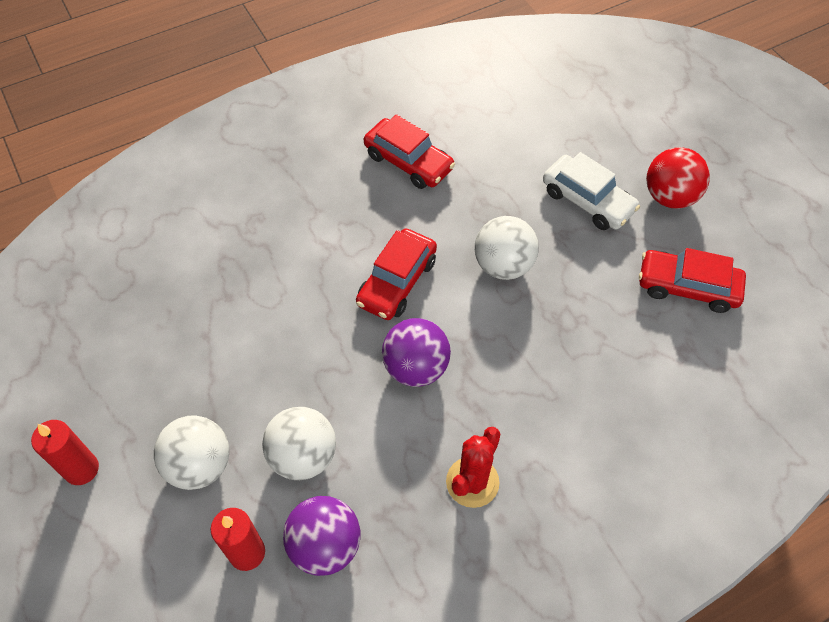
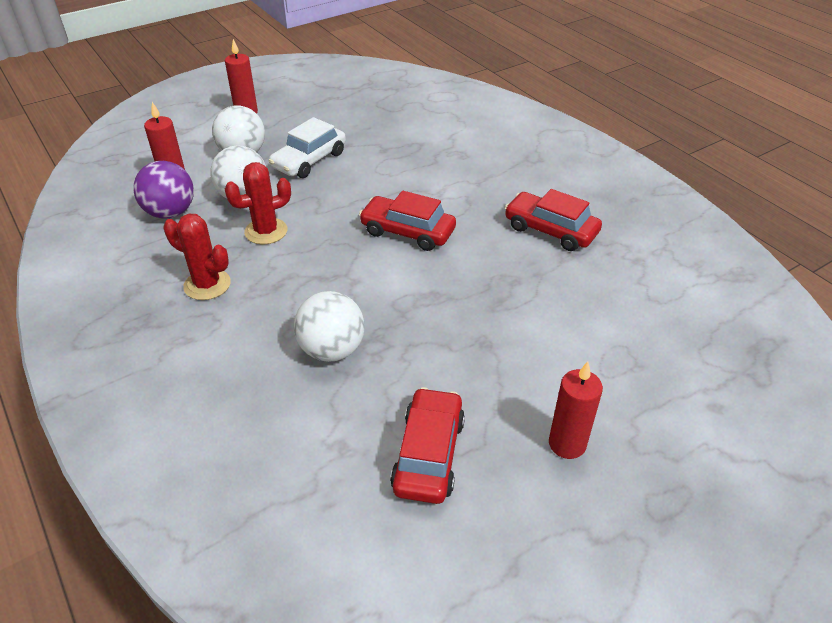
camera: 85 degrees right, 15 degrees down
(380, 425) = (266, 231): none -> red cactus
(408, 162) = (550, 230): red car -> red car turned 90 degrees clockwise
(416, 367) = (319, 247): purple ball -> none
(503, 265) = (436, 298): white ball -> white ball (332, 350)
(587, 200) = (538, 364): white car -> white car (309, 160)
(669, 197) = (567, 444): red ball -> red candle

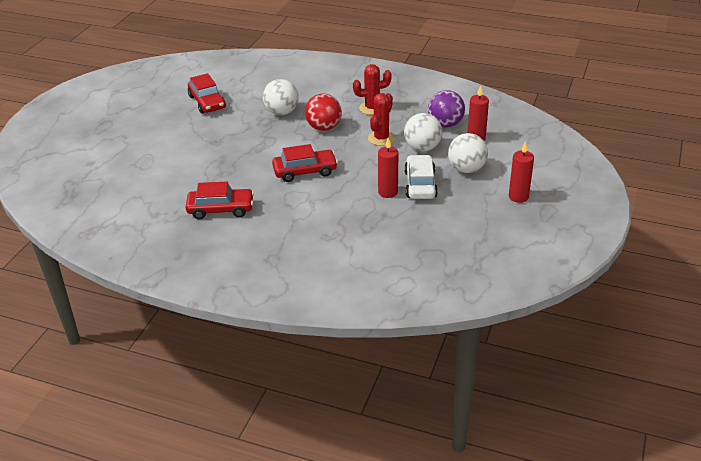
camera: 145 degrees right, 5 degrees down
(309, 286) = (324, 127): none -> red ball
(567, 444) = (152, 126): red candle -> red candle (388, 192)

